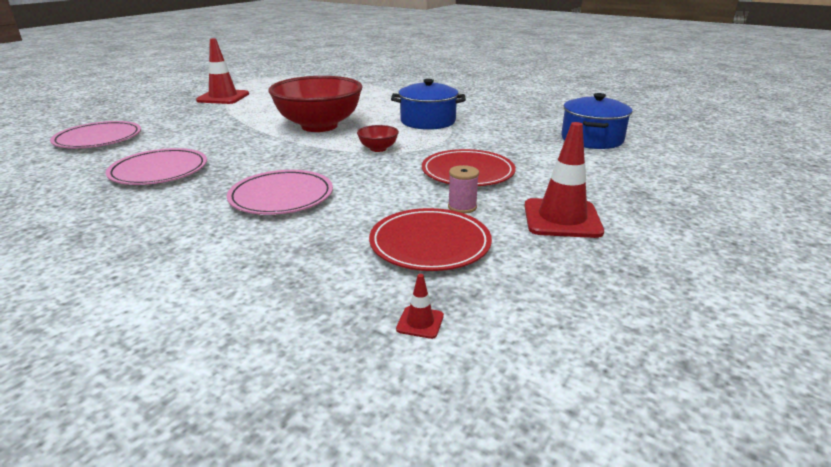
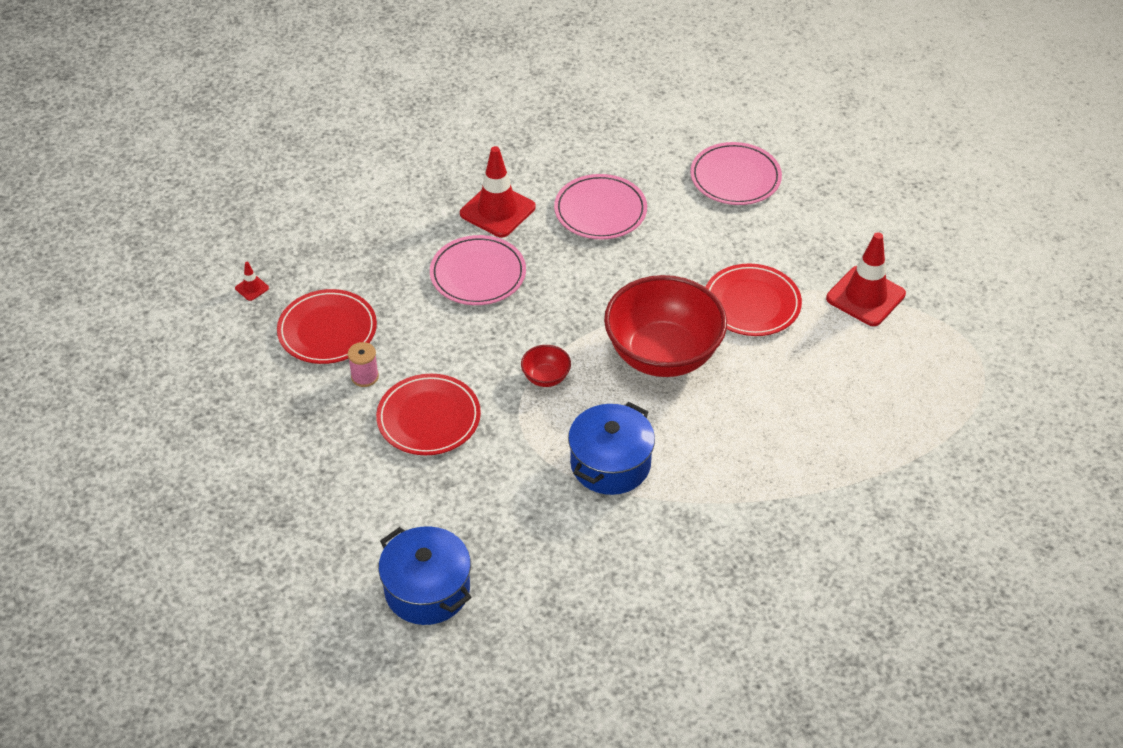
camera: 120 degrees right, 20 degrees up
(249, 116) = (751, 303): none -> red plate
(562, 219) = (292, 428): red traffic cone -> red traffic cone (497, 210)

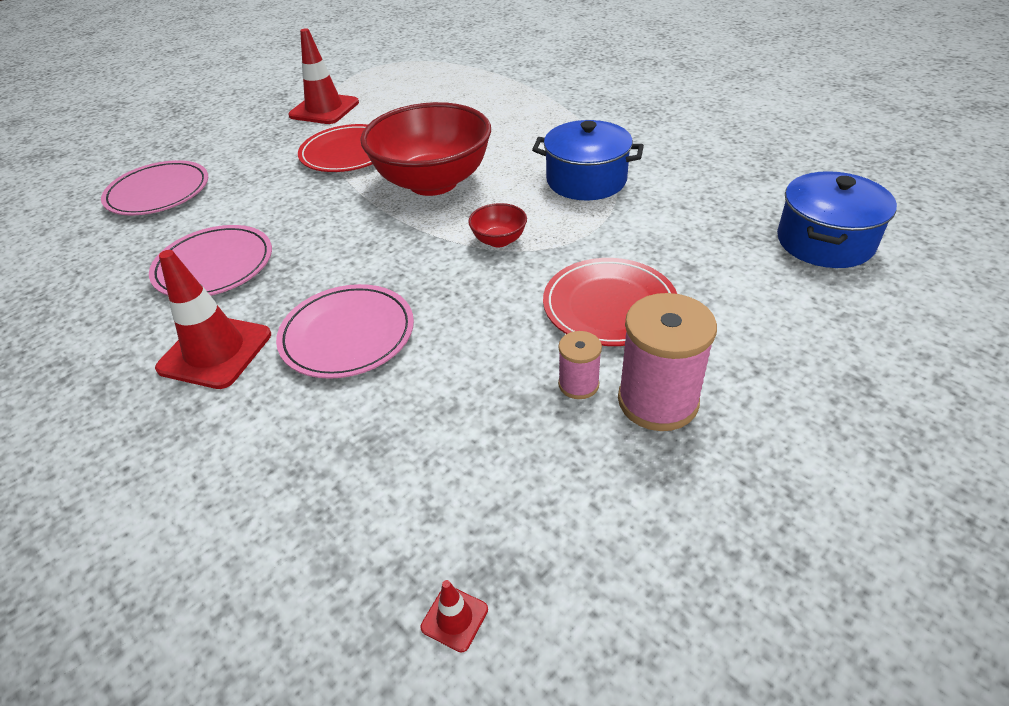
camera: 105 degrees left, 5 degrees down
(327, 330) = (512, 459): red plate -> none
(328, 410) = (657, 401): none -> pink spool

